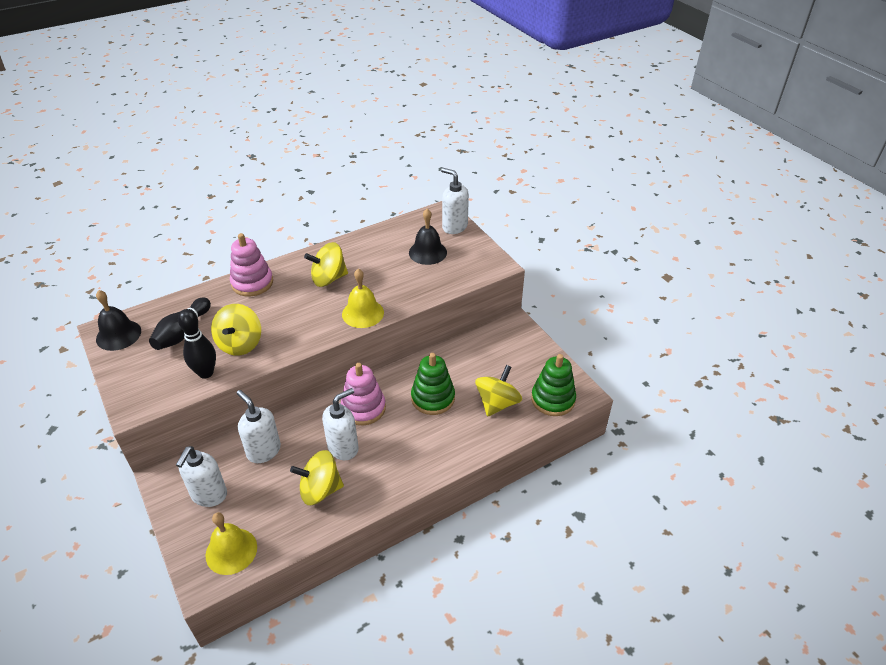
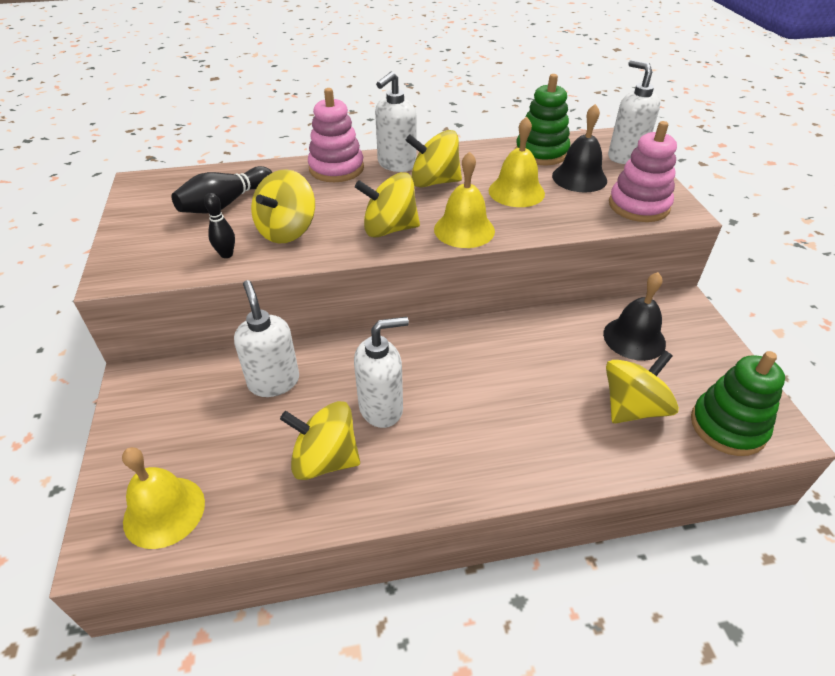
camera: 20 degrees right, 0 degrees up
(118, 335) = (153, 190): black bell -> black bell (634, 338)
(206, 373) = (226, 254): black bowling pin -> black bowling pin, size x0.58
(209, 495) = (177, 420): white soap dispenser -> white soap dispenser (396, 164)
(312, 325) = (389, 229): none -> yellow spinning top
(363, 408) = (429, 362): pink stacking toy -> pink stacking toy (638, 206)
(388, 274) = (516, 192): none -> yellow bell
(433, 398) = (534, 374): green stacking toy -> green stacking toy (541, 153)

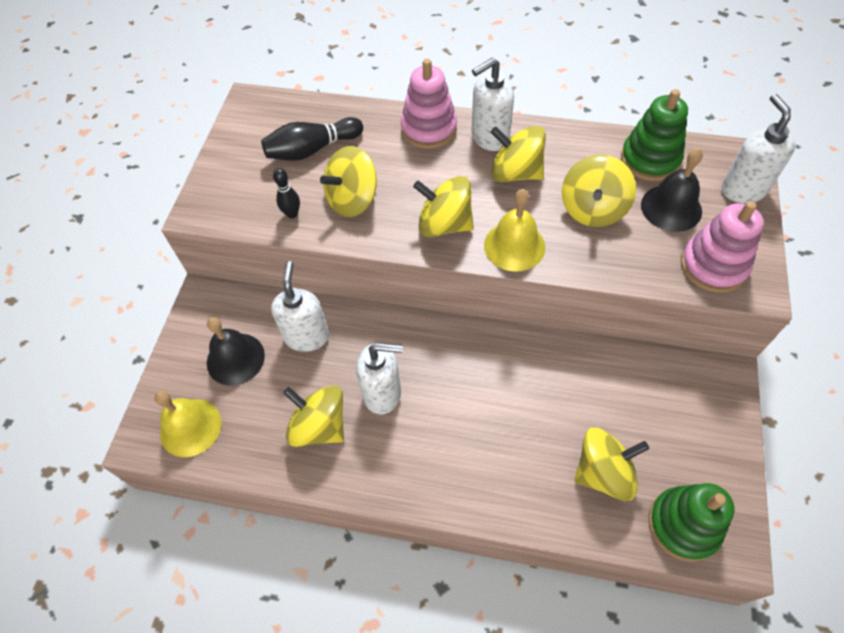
camera: 25 degrees right, 15 degrees up
(516, 192) = (592, 209): yellow bell -> yellow spinning top
(634, 338) = (649, 399): black bell -> black bell (235, 359)

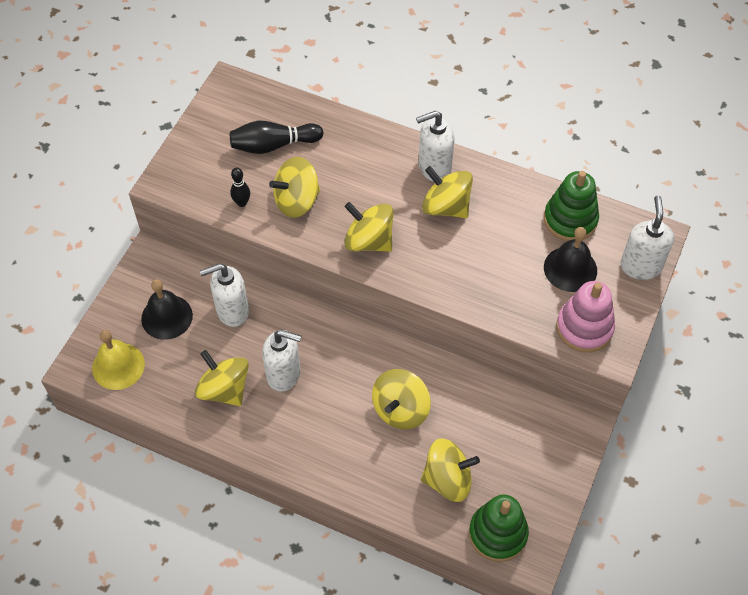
camera: 10 degrees right, 0 degrees up
(307, 336) = (232, 311): white soap dispenser -> white soap dispenser turned 120 degrees counterclockwise
(429, 129) = (382, 147): pink stacking toy -> none
(514, 246) = (422, 273): yellow bell -> none
(592, 209) = (501, 255): yellow spinning top -> yellow spinning top (400, 409)

